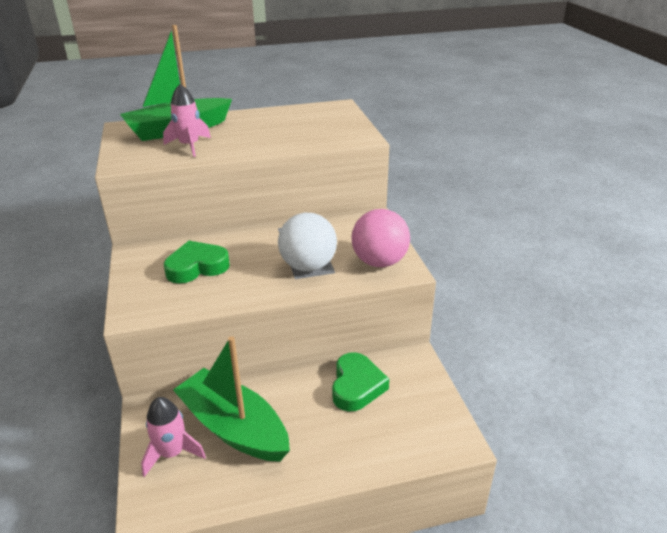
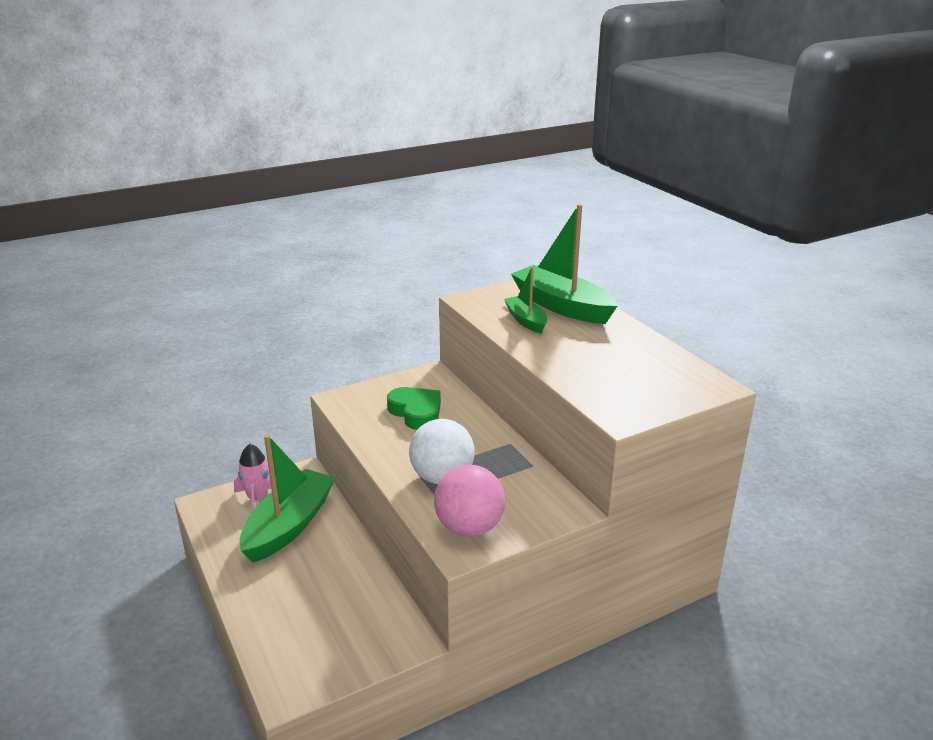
camera: 75 degrees right, 5 degrees down
(189, 146) = (526, 321): pink rocket -> green boat
(356, 386) = (356, 597): green heart -> none

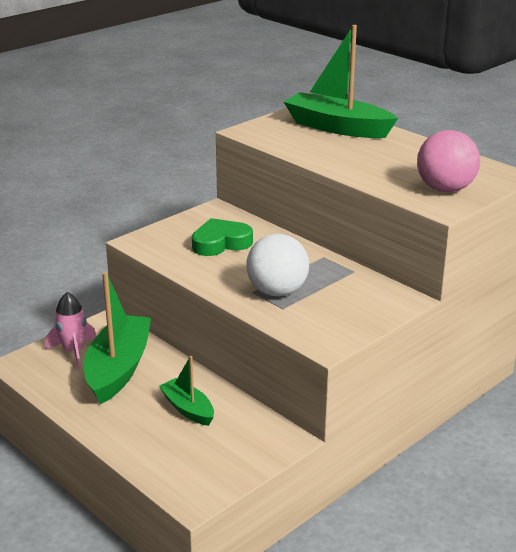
camera: 15 degrees left, 0 degrees up
(416, 412) = (221, 243): green heart -> green heart turned 60 degrees counterclockwise
(469, 528) = (325, 326): pink ball -> pink ball (445, 189)
(526, 321) = (312, 142): green boat -> green boat (188, 409)

